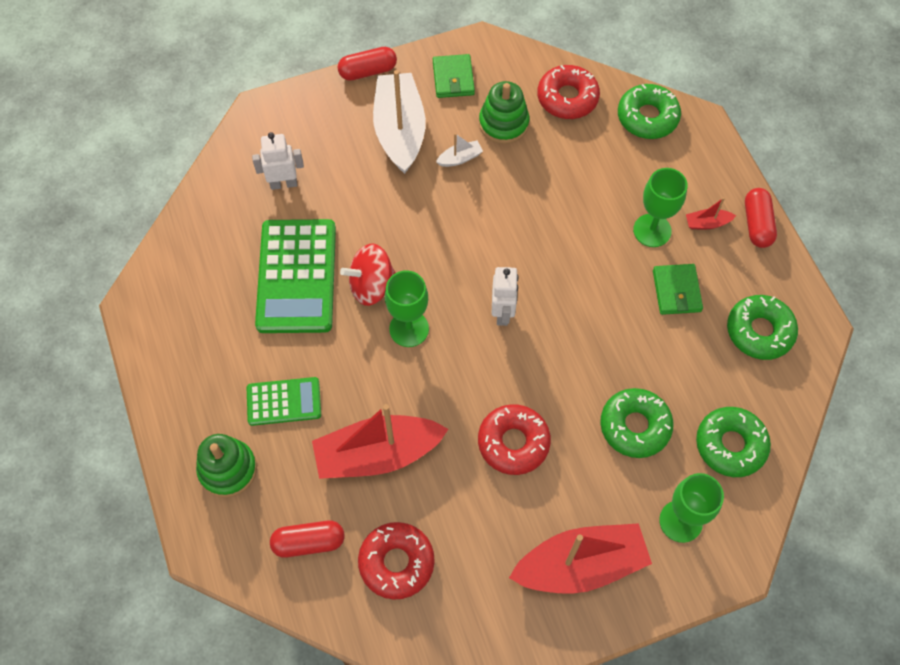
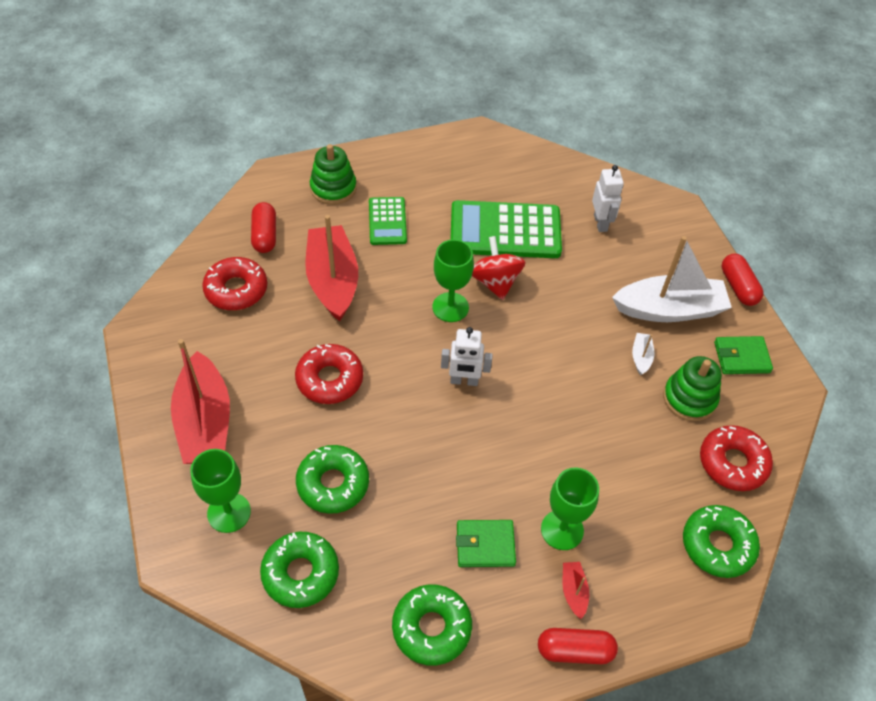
camera: 90 degrees right, 10 degrees down
(460, 158) = (641, 357): white boat -> white boat turned 150 degrees counterclockwise

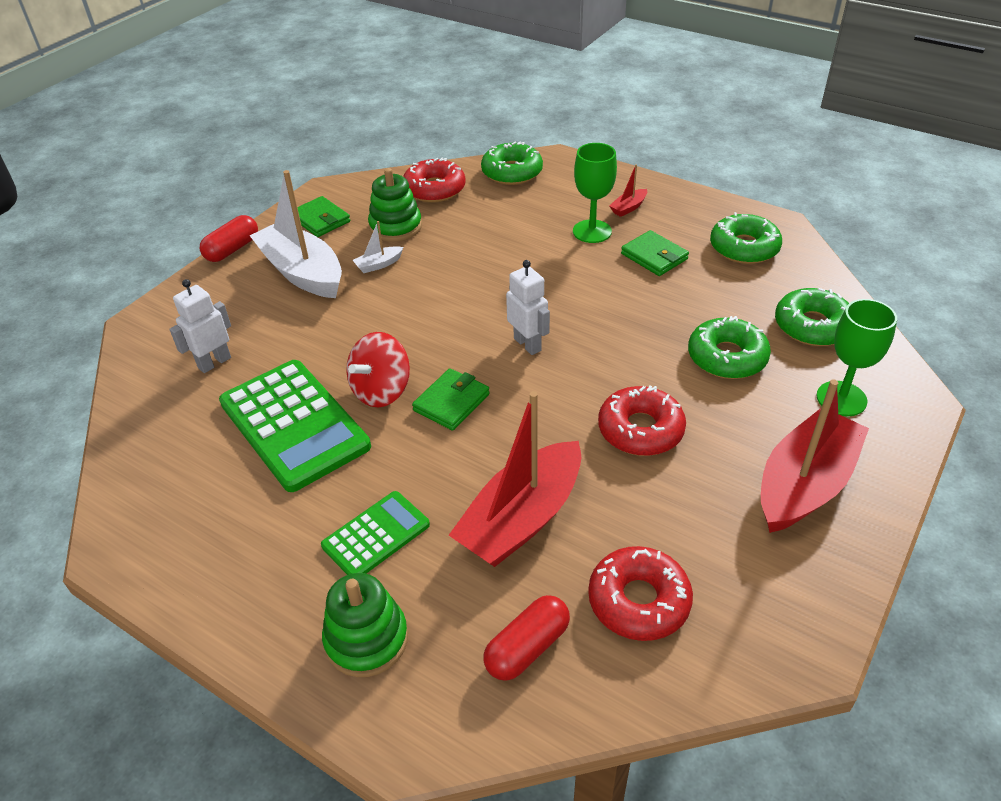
camera: 125 degrees left, 10 degrees down
(450, 307) = (451, 402): green goblet -> green wallet
(575, 650) = (665, 191): red capsule -> none

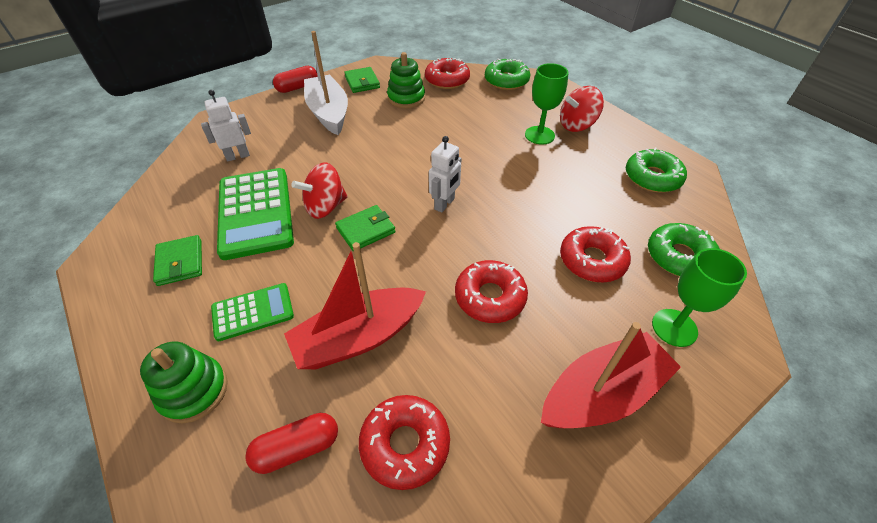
camera: 20 degrees right, 5 degrees up
(378, 264) = (379, 120): white boat -> none
(528, 344) = (444, 204): white robot -> white robot turned 45 degrees clockwise
(628, 208) = (576, 125): red boat -> red spinning top
(654, 256) = (576, 165): green wallet -> green wallet (180, 262)
(727, 357) = (592, 260): green donut -> red donut

